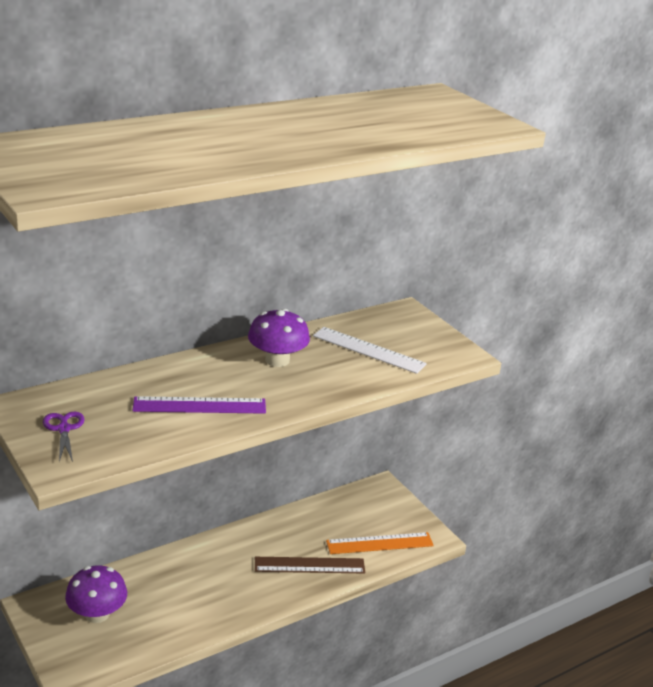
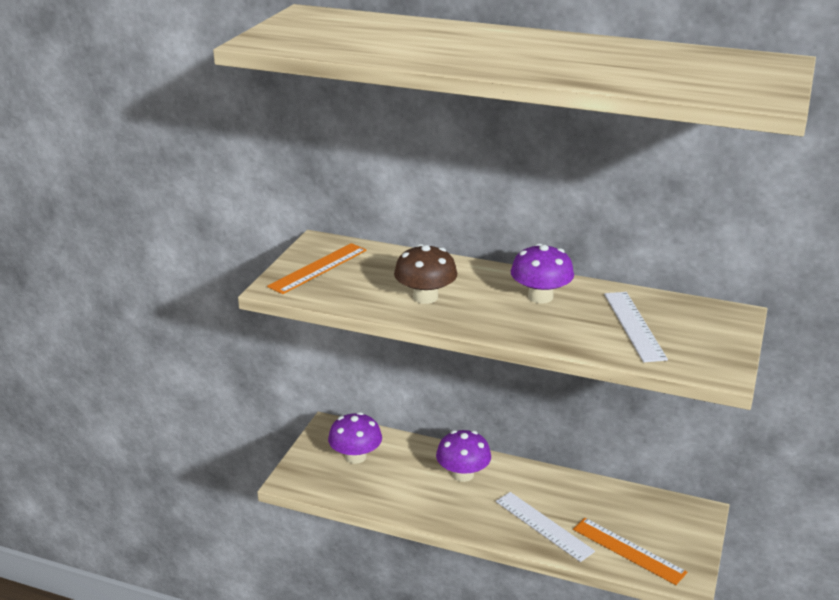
camera: 55 degrees right, 0 degrees up
(64, 429) = (318, 268): purple scissors -> orange ruler
(199, 405) = (425, 297): purple ruler -> brown mushroom
(202, 567) = (463, 474): none -> purple mushroom
(309, 565) = (543, 526): brown ruler -> white ruler

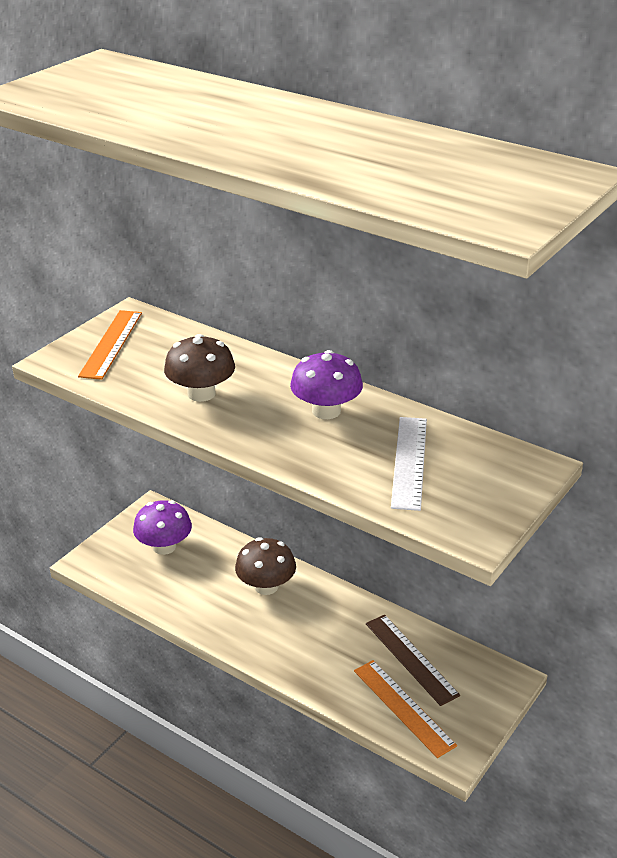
camera: 15 degrees right, 5 degrees up
(318, 268) = (111, 344): orange ruler -> orange ruler turned 45 degrees counterclockwise
(463, 474) = (266, 586): purple mushroom -> brown mushroom
(543, 526) = (324, 661): white ruler -> none
(615, 511) = (411, 658): none -> brown ruler

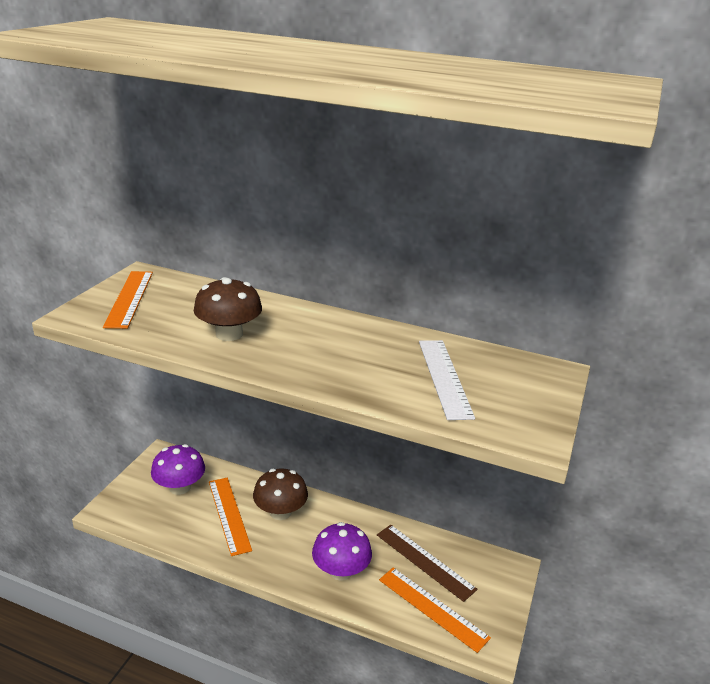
camera: 15 degrees left, 5 degrees down
(210, 582) = (229, 515): none -> orange ruler
(326, 411) = (351, 340): purple mushroom -> purple mushroom (341, 571)

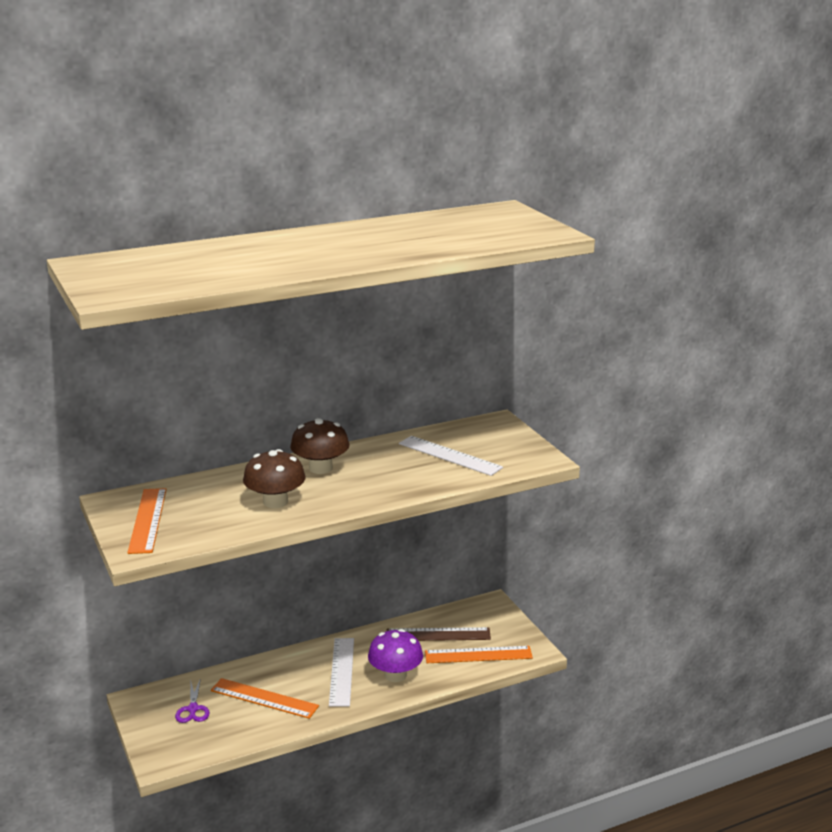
camera: 45 degrees left, 5 degrees down
(129, 298) = (148, 520): orange ruler -> orange ruler turned 45 degrees clockwise
(179, 487) = (193, 709): purple mushroom -> purple scissors
(280, 512) = (299, 672): brown mushroom -> brown mushroom (320, 468)
(308, 535) = (341, 671): none -> white ruler

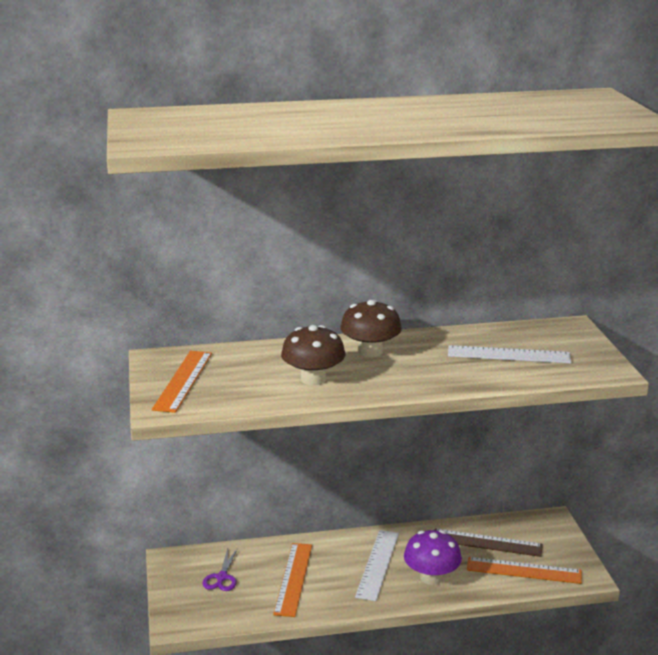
camera: 15 degrees right, 0 degrees up
(264, 698) = (293, 579): orange ruler -> orange ruler turned 60 degrees clockwise
(449, 455) = (509, 355): white ruler -> white ruler turned 45 degrees counterclockwise

